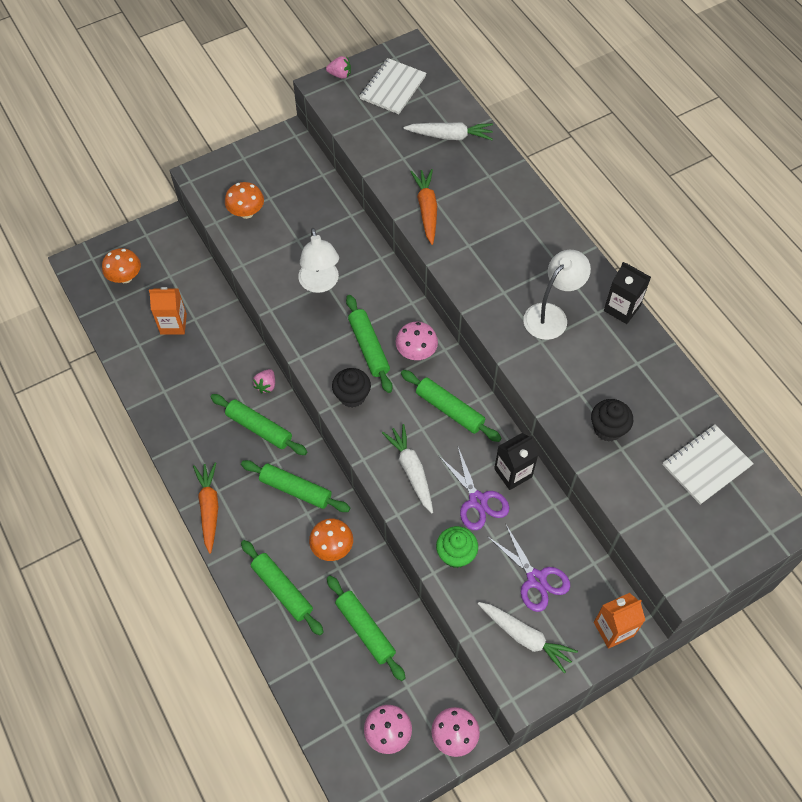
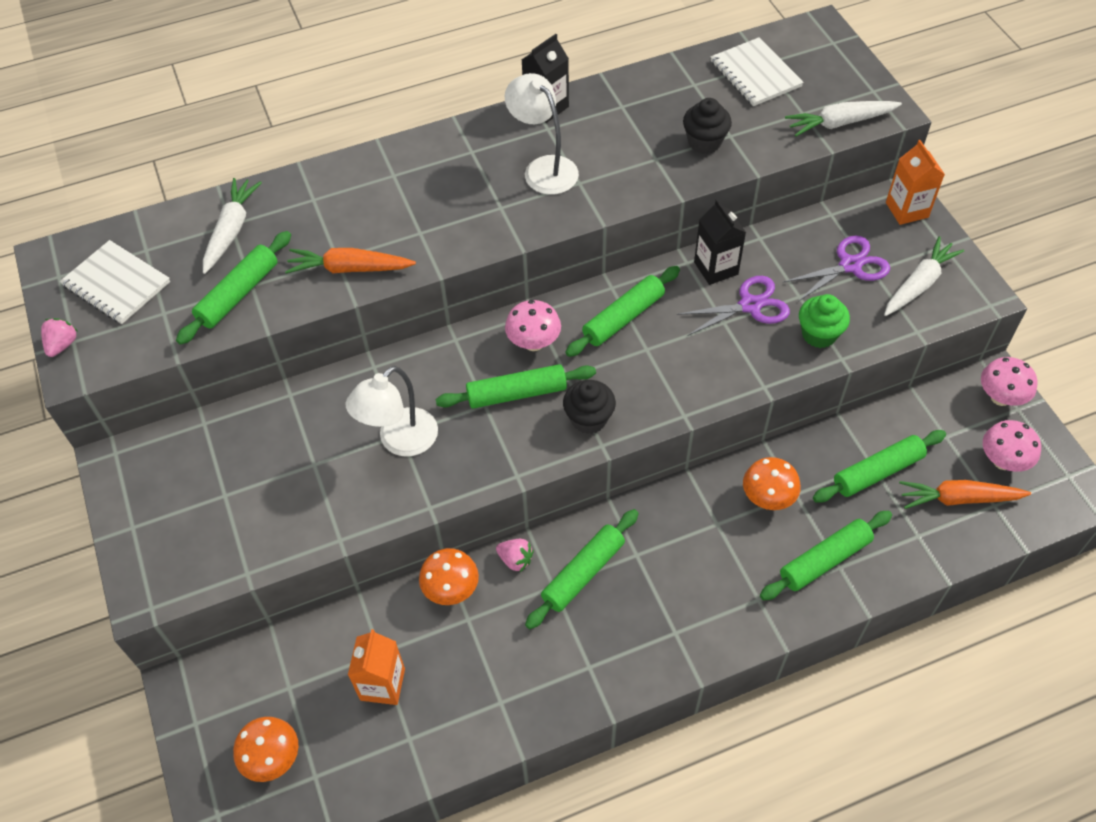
camera: 80 degrees left, 5 degrees down
(209, 508) = (702, 645): orange carrot -> orange carrot (958, 499)
(246, 212) = (243, 528): orange mushroom -> orange mushroom (451, 589)
(295, 490) = (683, 534): green rolling pin -> green rolling pin (238, 294)
(320, 284) = (400, 441): white lamp -> white lamp turned 135 degrees clockwise
(411, 470) = (705, 366): white carrot -> white carrot (840, 123)

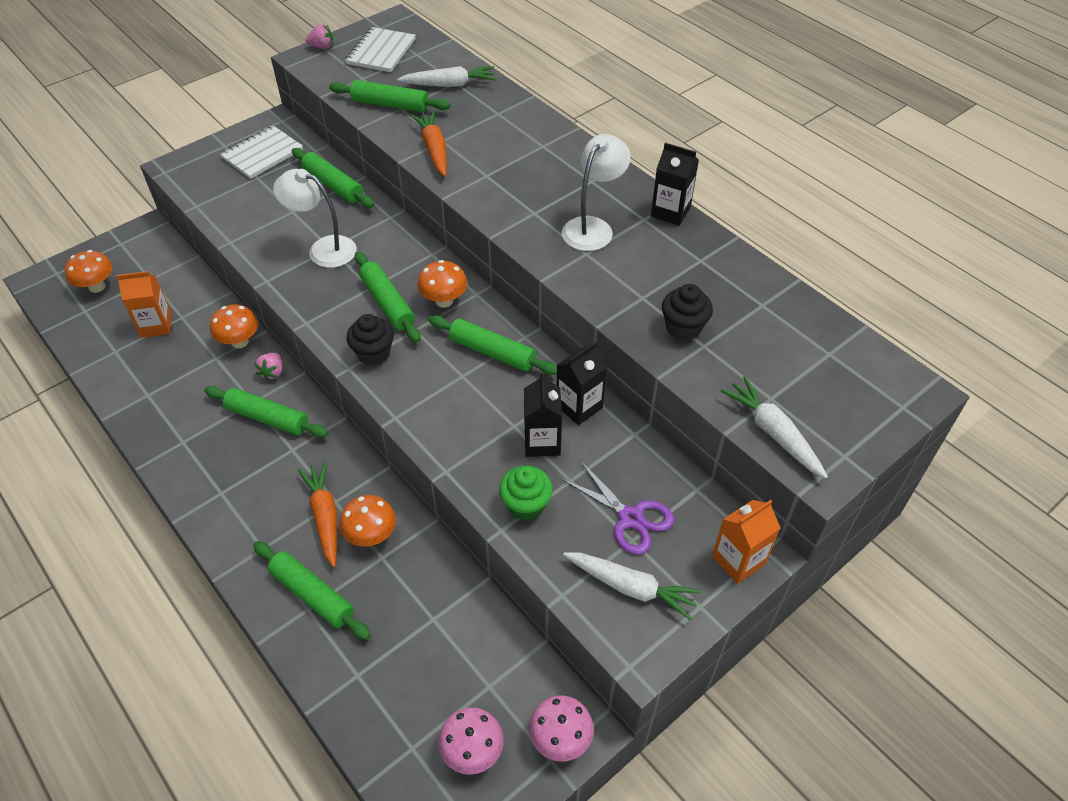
camera: 70 degrees right, 5 degrees down
(533, 343) = (444, 300): pink mushroom -> orange mushroom
(750, 305) = (542, 442): purple scissors -> black carton
(755, 74) = (807, 349): white notebook -> white notebook (262, 154)
(877, 472) = (425, 625): green rolling pin -> green rolling pin (333, 185)
(958, 499) = (411, 709): orange carrot -> orange carrot (325, 517)

